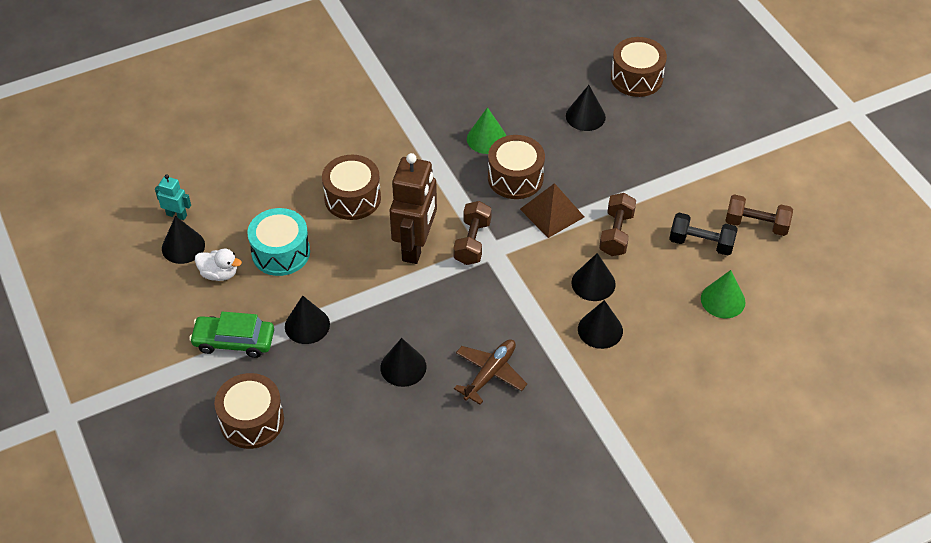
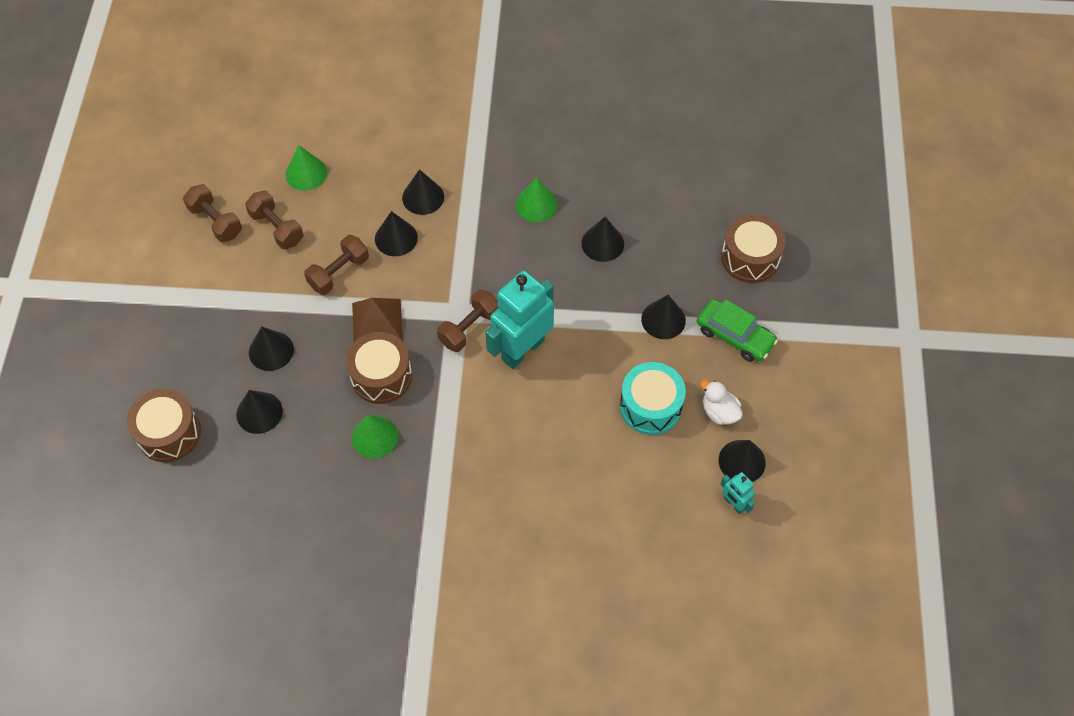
camera: 150 degrees left, 10 degrees up
(352, 198) = (549, 434): brown drum -> none
(416, 246) = (522, 349): brown robot -> turquoise robot
(490, 374) = (536, 204): brown plane -> green cone
(616, 156) = (271, 351): none -> black cone
(701, 243) = (277, 228): black dumbbell -> brown dumbbell

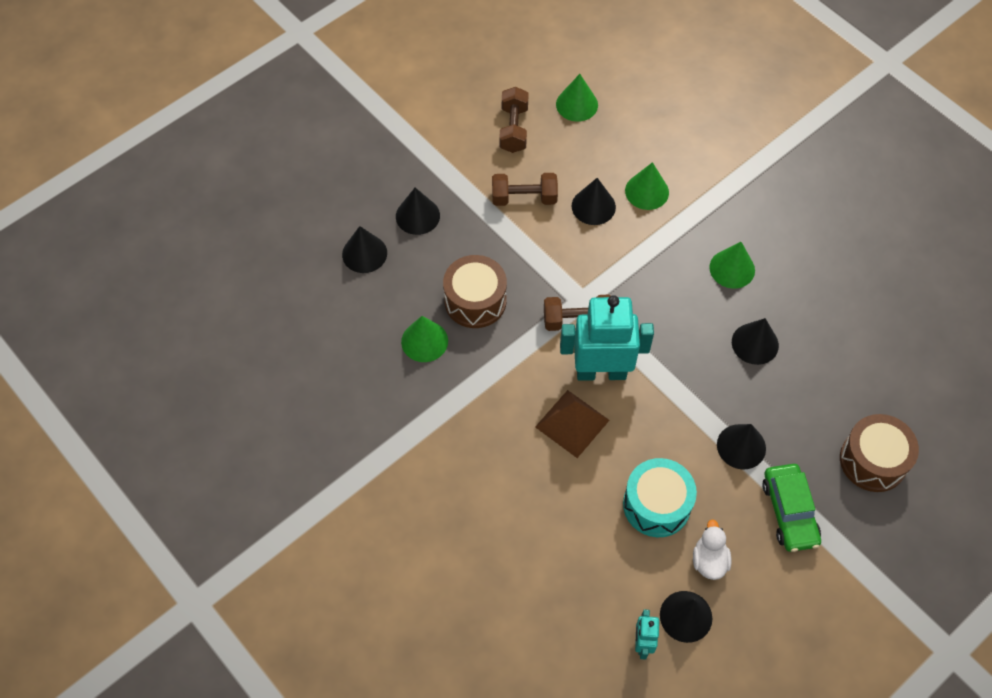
camera: 45 degrees right, 0 degrees up
(169, 433) = (292, 216): brown drum -> none
(215, 221) = (475, 90): brown dumbbell -> none
(377, 321) = (514, 258): brown pyramid -> brown pyramid (572, 423)
(423, 197) = (647, 191): black cone -> green cone

